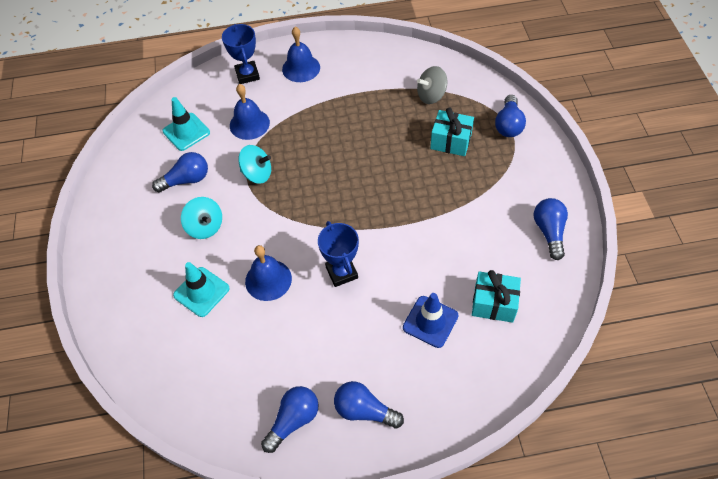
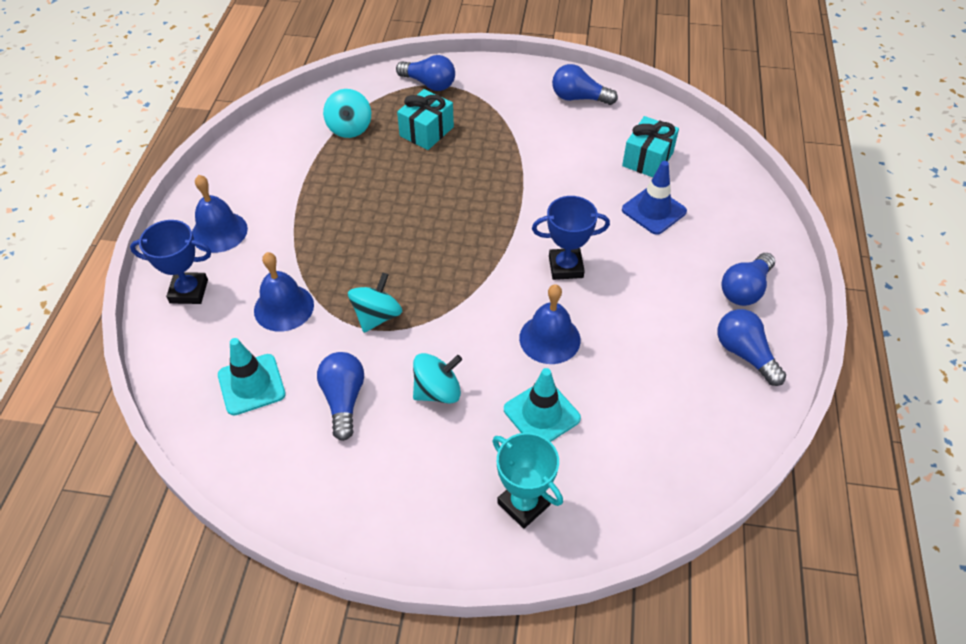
camera: 75 degrees left, 5 degrees down
(130, 300) = (523, 504): none -> turquoise trophy
(431, 95) = (349, 128): grey spinning top -> turquoise spinning top

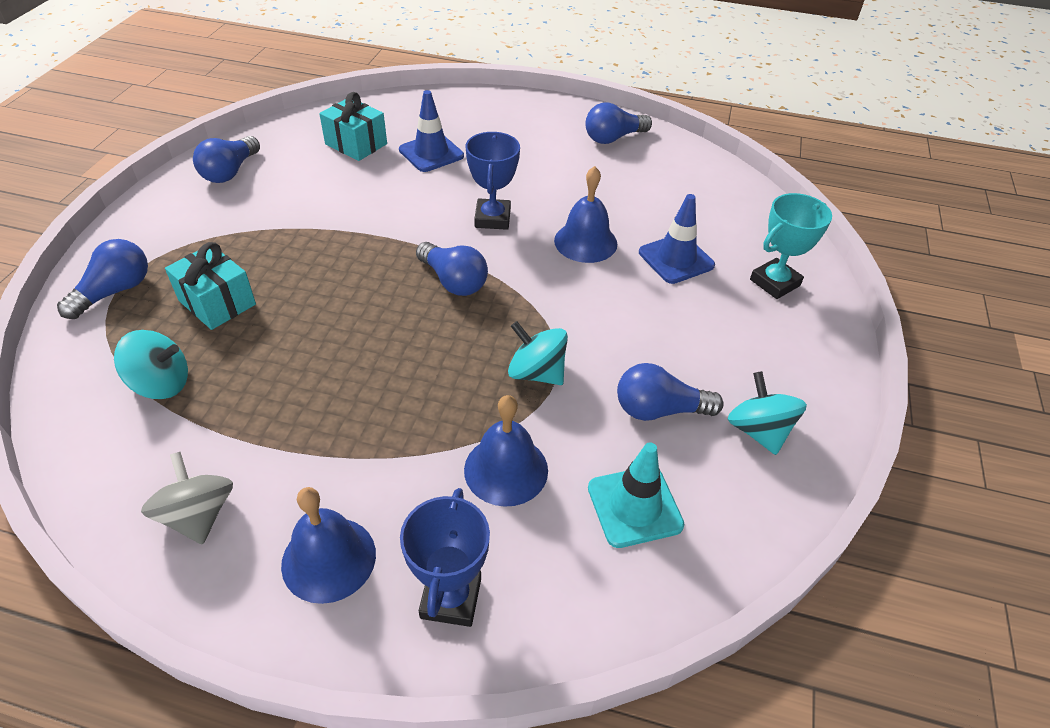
camera: 85 degrees left, 5 degrees down
(251, 171) = (198, 515): none -> grey spinning top
(437, 391) = (648, 329): turquoise spinning top -> turquoise spinning top (758, 431)
(541, 414) = (676, 259): turquoise traffic cone -> blue traffic cone
(745, 289) = (543, 124): blue light bulb -> blue light bulb (453, 281)

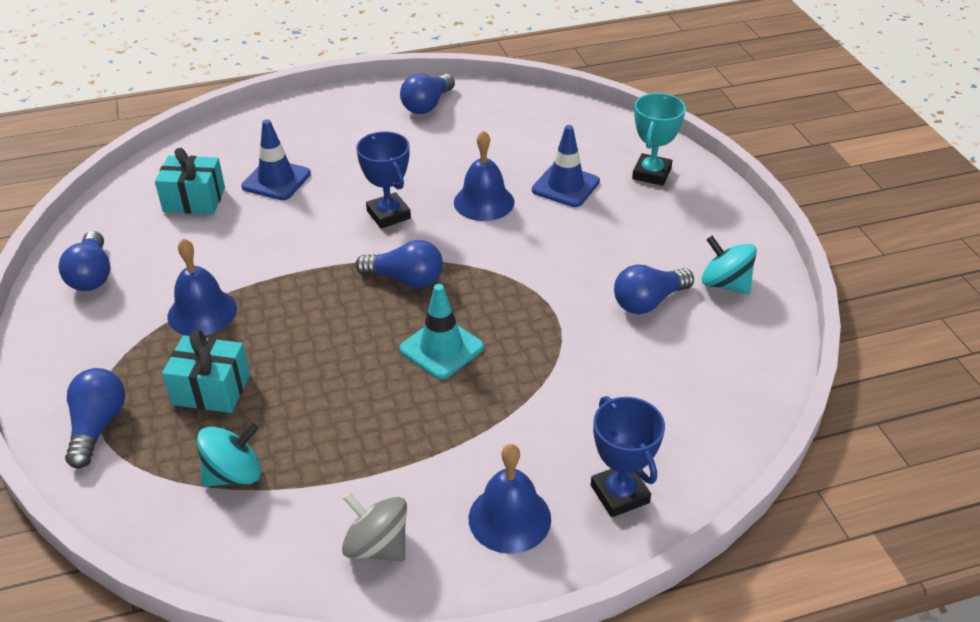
camera: 30 degrees left, 5 degrees down
(506, 469) = (579, 394): blue bell -> blue bell (202, 312)
(536, 373) = (538, 318): turquoise spinning top -> none
(634, 506) = (687, 373): turquoise traffic cone -> turquoise traffic cone (441, 348)

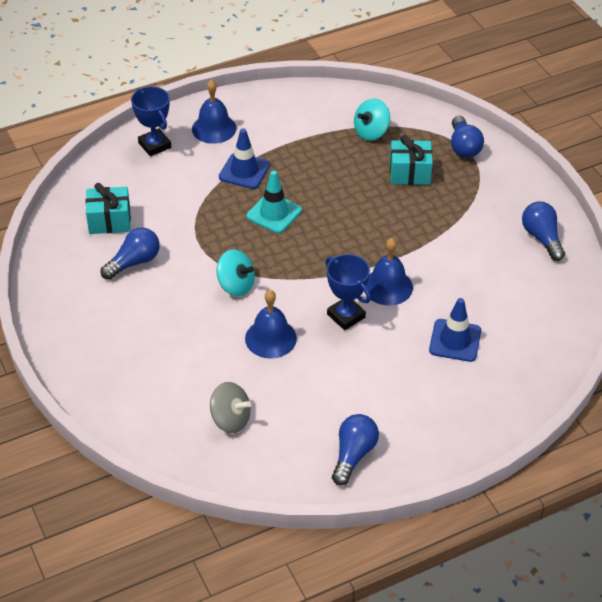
camera: 170 degrees right, 5 degrees up
(194, 200) = (511, 312): turquoise gift -> turquoise gift (109, 221)
(202, 312) = (445, 220): blue bell -> blue bell (388, 286)
(377, 546) = (280, 110): grey spinning top -> grey spinning top (230, 420)
(405, 279) = (313, 260): blue light bulb -> none
(565, 186) = (203, 364): blue traffic cone -> blue traffic cone (244, 171)
(651, 174) = (126, 388): turquoise trophy -> none
(725, 284) = (76, 283): turquoise spinning top -> turquoise spinning top (236, 285)

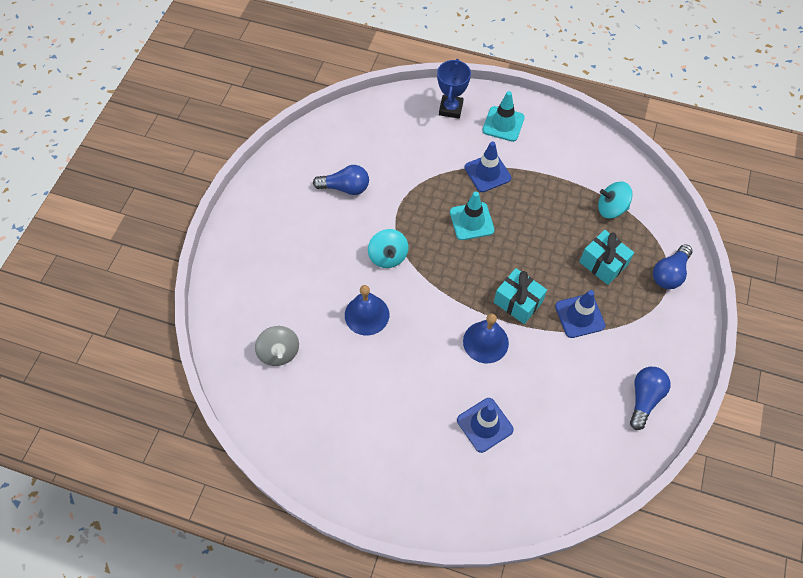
camera: 45 degrees right, 15 degrees up
(109, 221) = (363, 145): turquoise gift -> turquoise gift (518, 302)
(214, 128) = (503, 124): blue bell -> turquoise traffic cone
(346, 316) = (432, 340): blue trophy -> none
(353, 455) = (322, 448): blue light bulb -> none
(435, 219) = (579, 316): none -> blue traffic cone

